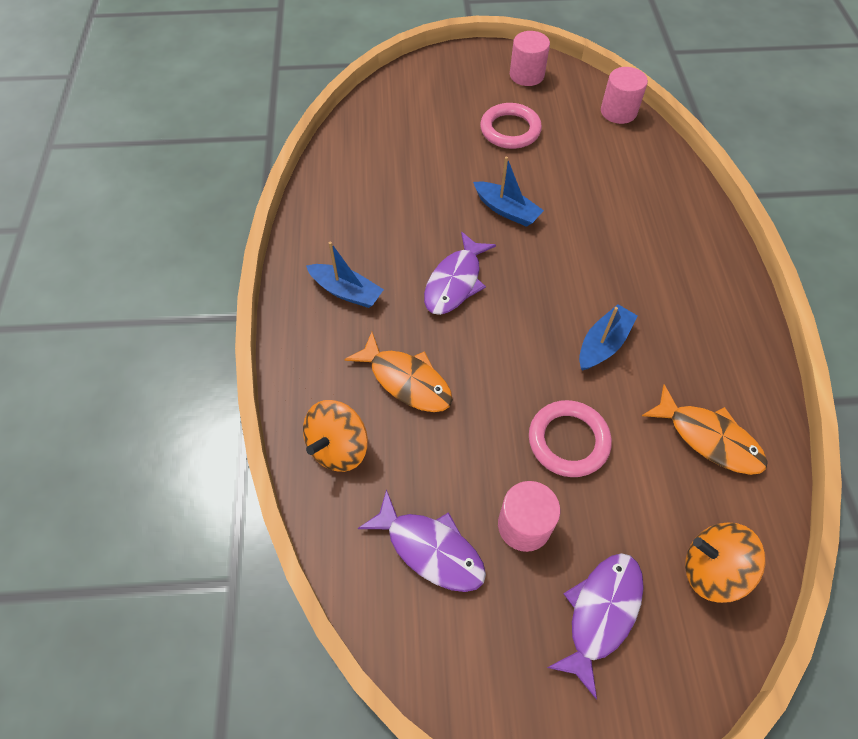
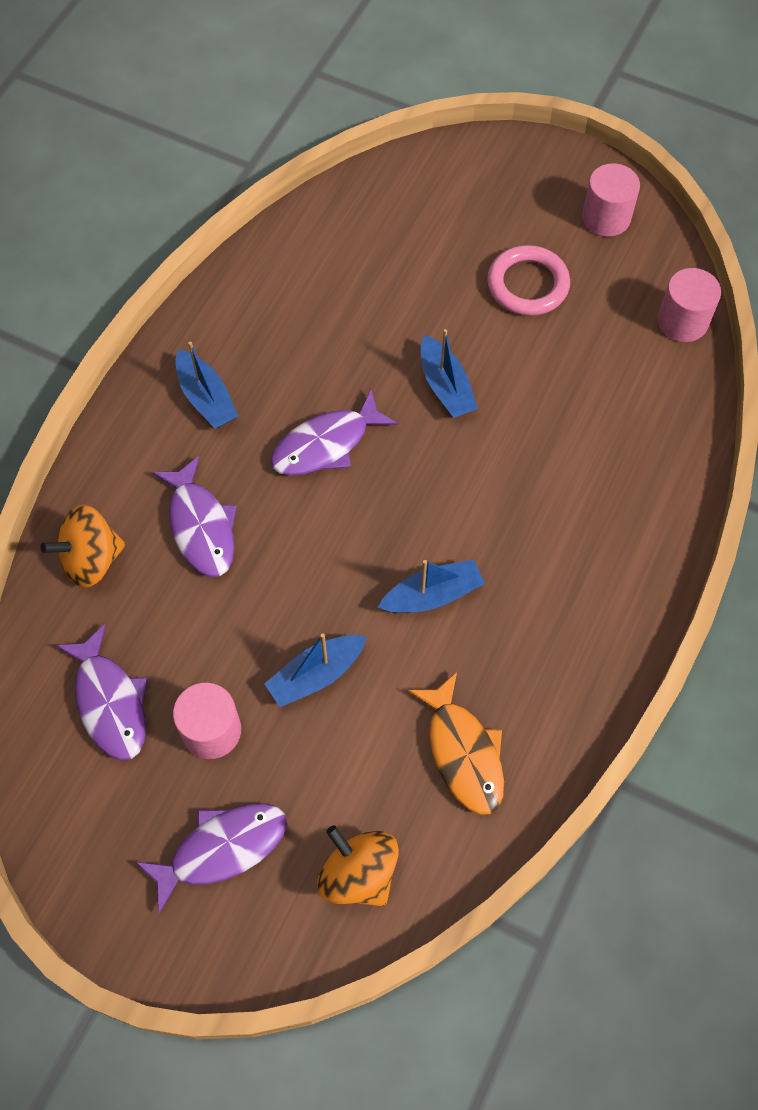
camera: 30 degrees right, 5 degrees up
(406, 380) = (201, 526): orange fish -> purple fish
(568, 441) = (316, 675): pink ring -> blue boat

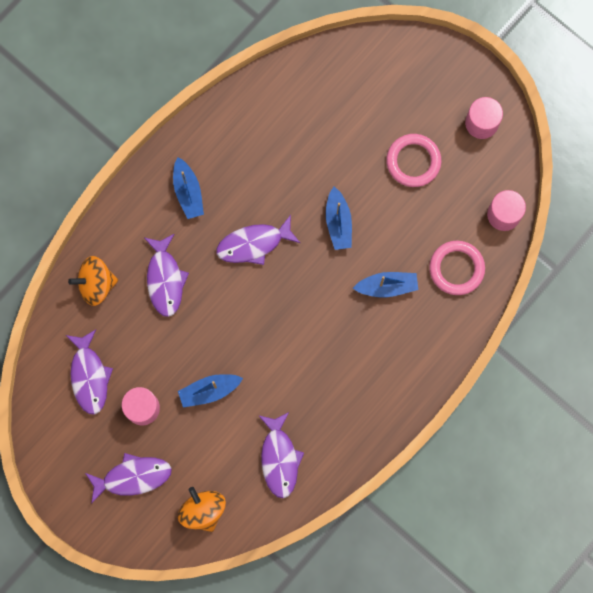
camera: 15 degrees right, 15 degrees up
(432, 595) = (290, 359): blue boat -> blue boat (387, 286)
(463, 752) = (279, 458): orange fish -> purple fish
(642, 406) = (456, 268): none -> pink ring

